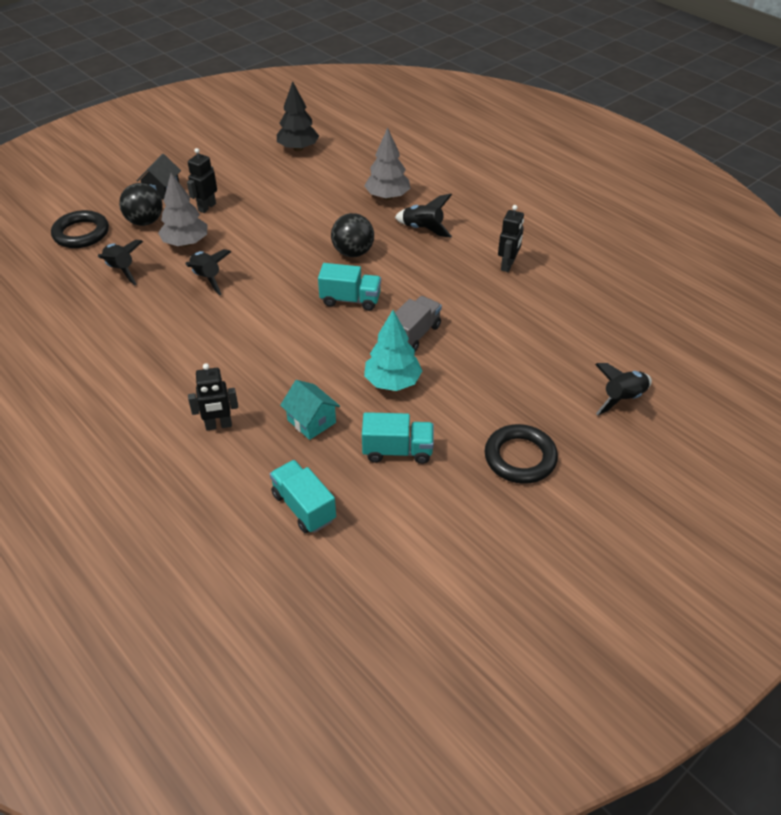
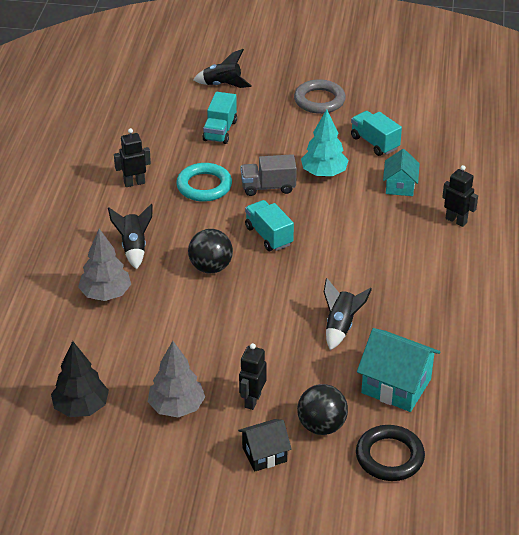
camera: 130 degrees left, 5 degrees down
(121, 270) = (396, 386): black rocket -> turquoise house
(186, 243) = (316, 374): grey tree -> grey tree (177, 407)
(207, 207) = (252, 400): black robot -> black robot turned 120 degrees clockwise
(304, 507) = (459, 153): turquoise truck -> turquoise truck (220, 131)
(459, 300) = (204, 186): none -> turquoise ring
(520, 457) = (319, 100): black ring -> grey ring

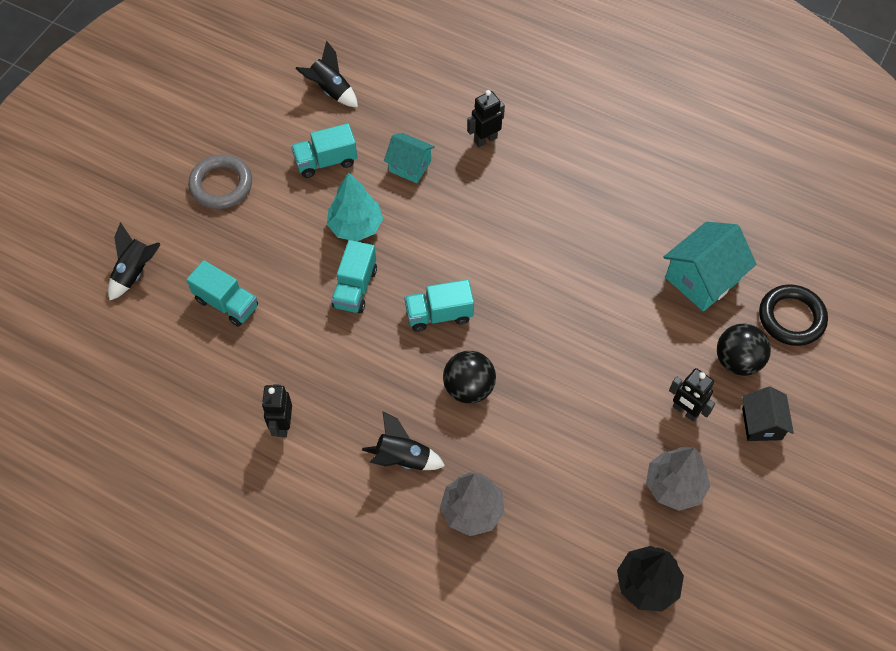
camera: 70 degrees left, 20 degrees up
(204, 186) = (323, 351): turquoise ring -> none
(268, 187) = (355, 288): grey truck -> turquoise truck
(341, 326) = (605, 296): black rocket -> black rocket (330, 90)

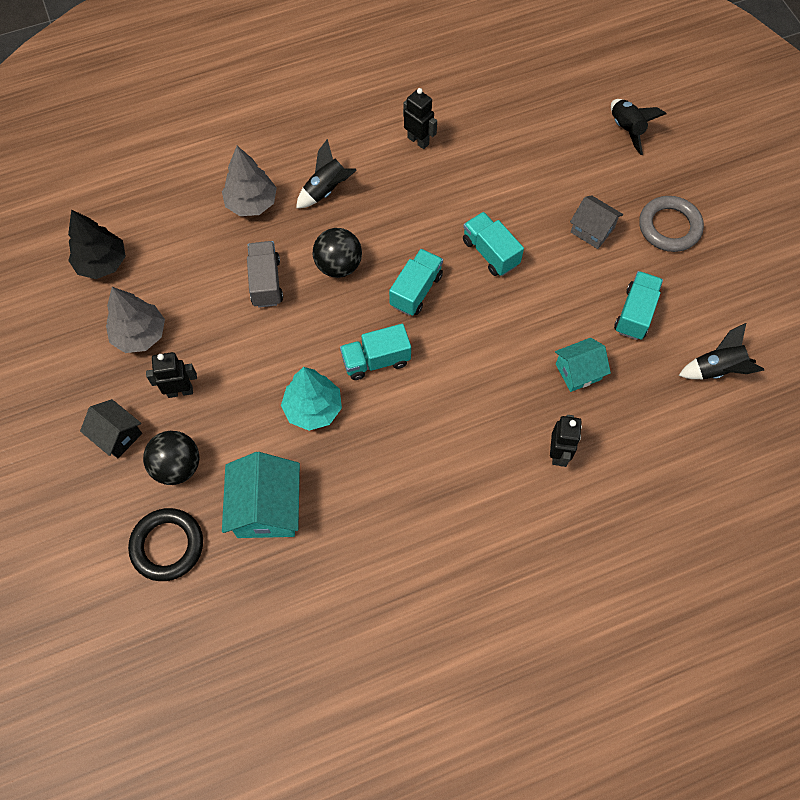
camera: 130 degrees right, 5 degrees up
(227, 303) = (549, 167): turquoise truck -> turquoise truck (376, 360)
(269, 233) = (592, 230): none -> grey house
(355, 226) = (548, 290): turquoise tree -> turquoise tree (313, 408)
(536, 430) = (266, 282): none -> grey truck

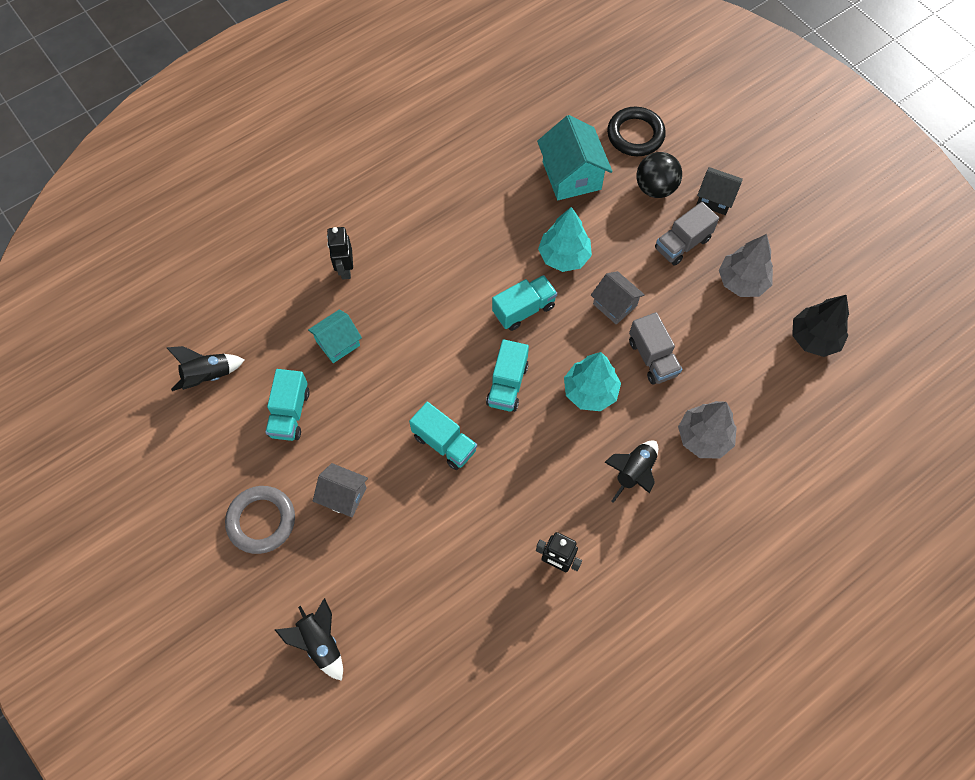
camera: 165 degrees right, 0 degrees up
(180, 391) = (682, 244): black robot -> grey truck
(280, 342) = (614, 305): none -> grey house
(338, 265) = (590, 391): black ball -> turquoise tree

